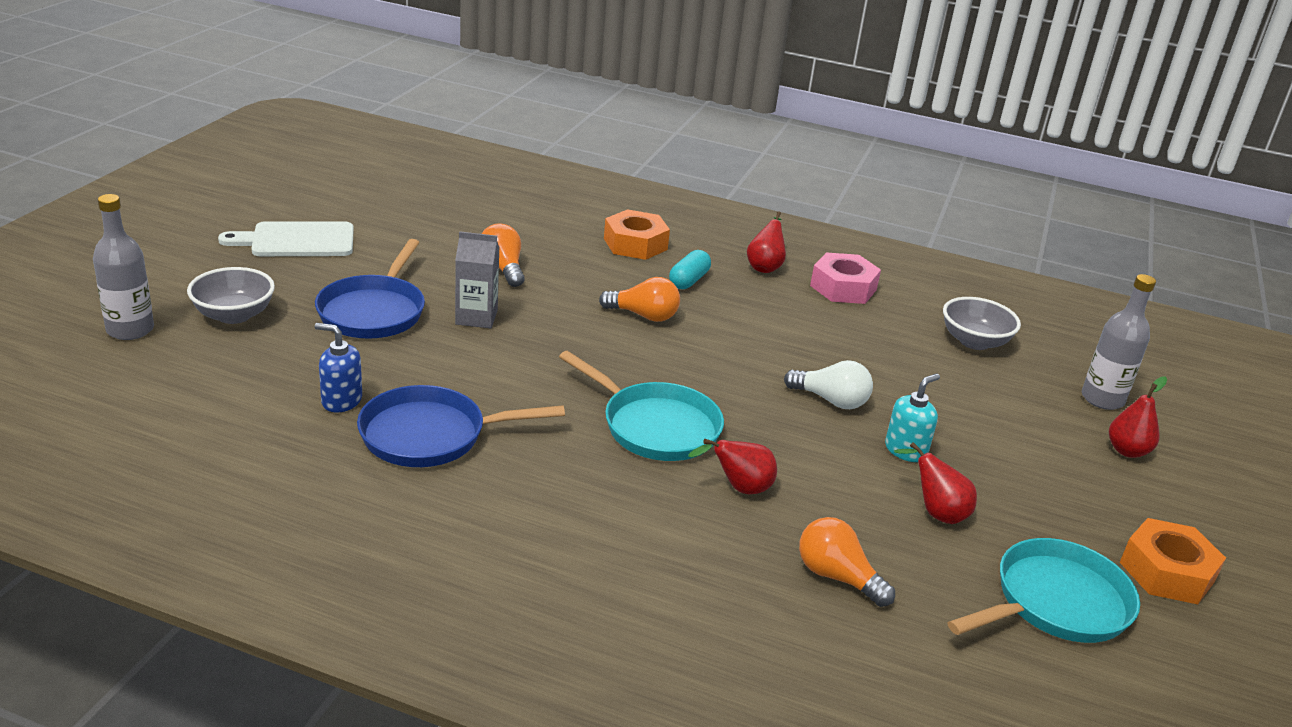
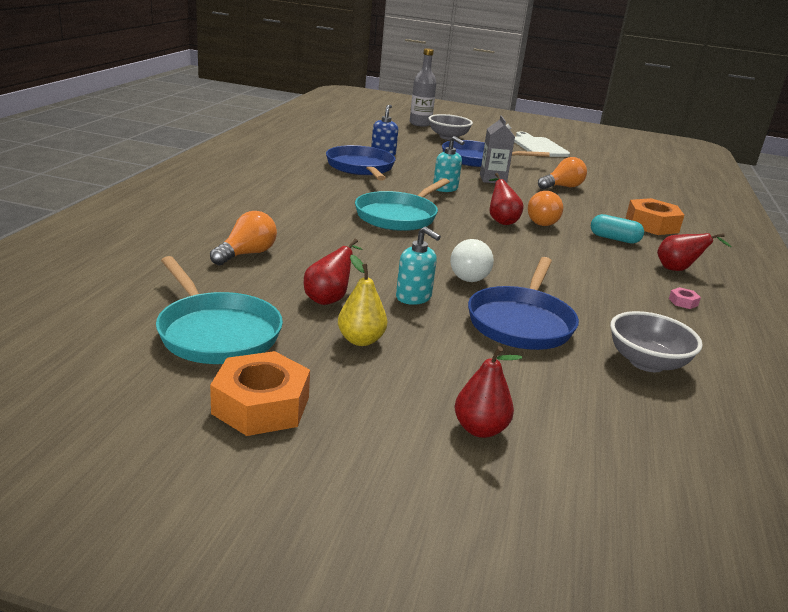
camera: 85 degrees right, 5 degrees down
(527, 367) = (445, 188): none -> turquoise soap dispenser
(739, 488) = (338, 234): red pear -> red pear (501, 221)
(843, 288) = (683, 302): pink nut -> pink nut, size x0.41
(930, 391) = (521, 322): none -> blue pan
(1018, 499) = (361, 340): none -> yellow pear
(1102, 399) = (590, 435): grey bottle -> none

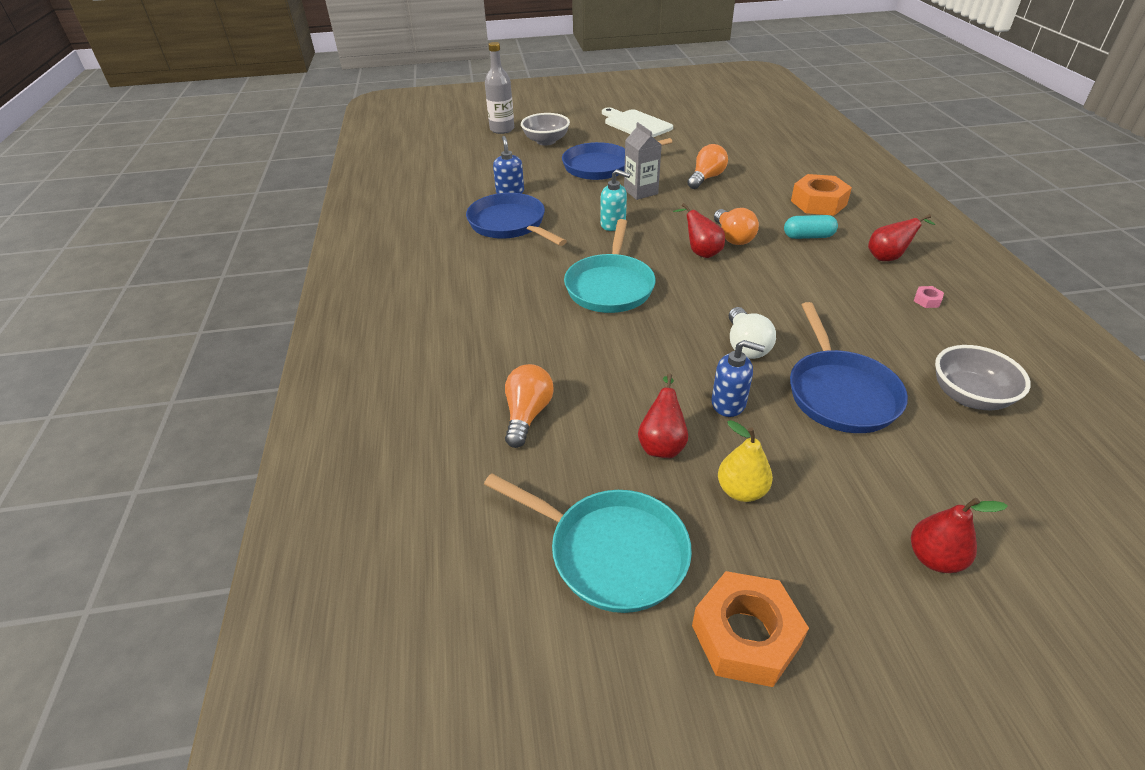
camera: 20 degrees left, 15 degrees up
(414, 297) = (729, 403): turquoise soap dispenser -> blue soap dispenser

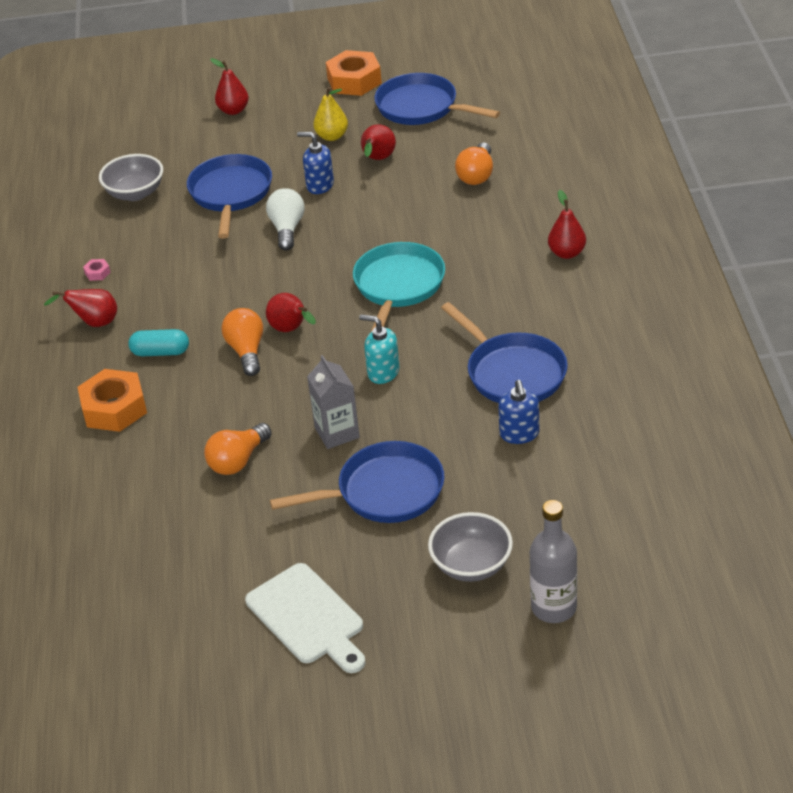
camera: 175 degrees left, 0 degrees up
(441, 316) = (567, 253): none -> red pear
(610, 552) = (421, 107): turquoise pan -> blue pan

